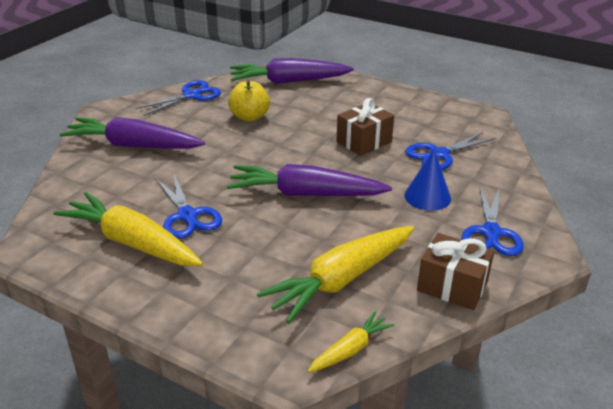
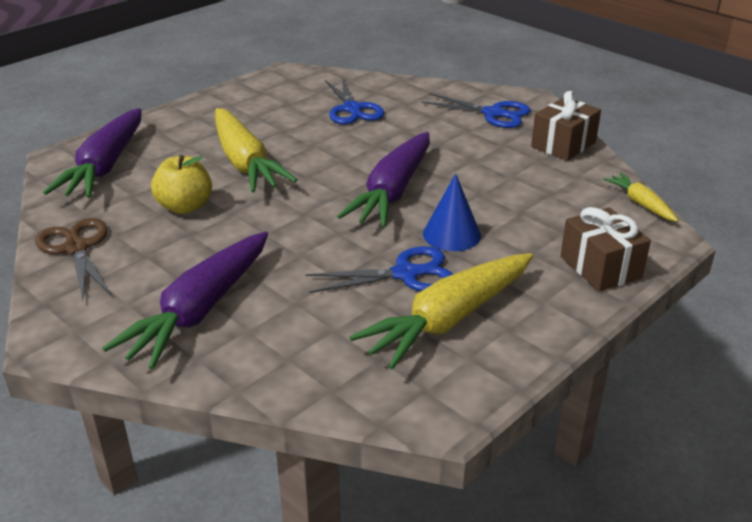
camera: 75 degrees left, 0 degrees up
(191, 95) = (76, 248): blue scissors -> brown scissors
(341, 280) = (547, 194): yellow carrot -> yellow carrot (245, 163)
(364, 142) = (301, 142): brown gift -> brown gift (600, 267)
(427, 197) = (426, 129): blue cone -> blue cone (451, 234)

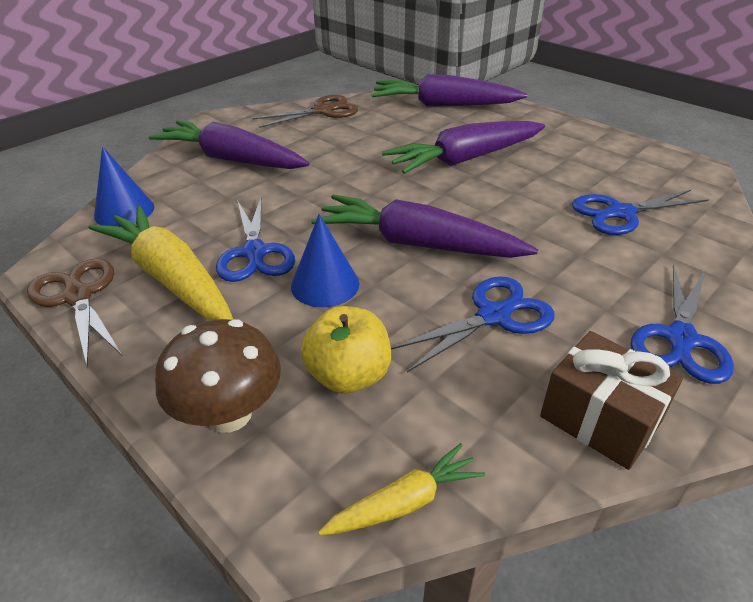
camera: 90 degrees right, 5 degrees up
(185, 206) = (381, 141): yellow apple -> yellow apple (348, 376)
(245, 163) = (464, 159): yellow carrot -> purple carrot
(317, 380) = (124, 211): none -> blue cone
(481, 167) = (493, 316): none -> blue scissors
(484, 376) = (78, 297): none -> brown scissors
(600, 267) = (229, 414): brown gift -> brown mushroom

